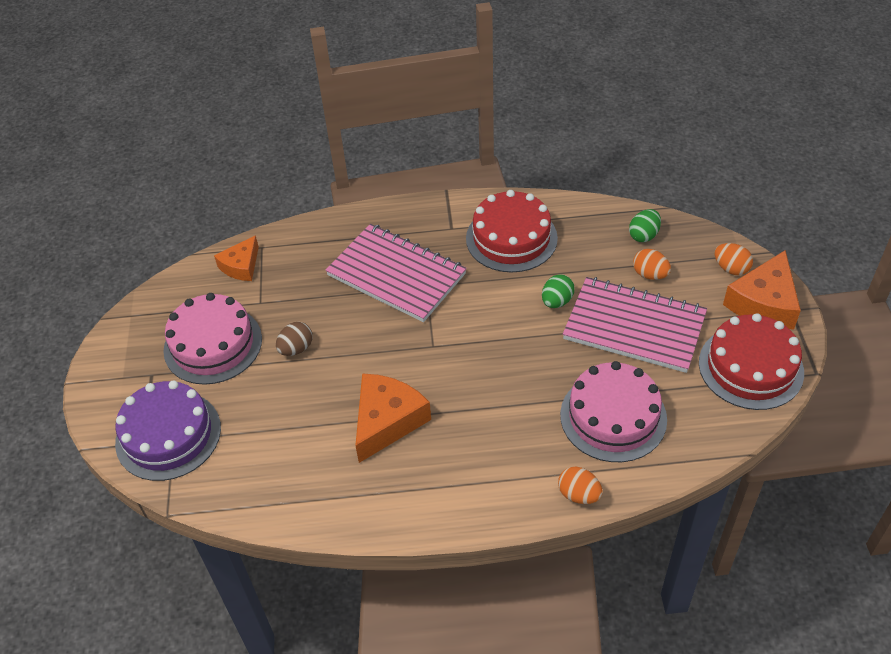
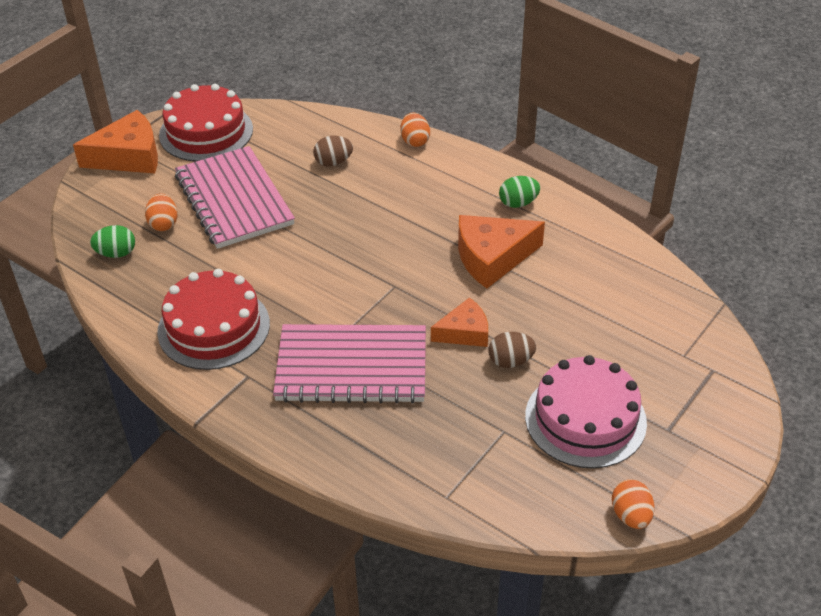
camera: 140 degrees left, 5 degrees down
(168, 435) = (686, 362): purple cake -> none
(241, 266) = (488, 488): orange cheese -> orange cheese (464, 332)
(396, 275) = (352, 366): pink notebook -> pink notebook turned 75 degrees counterclockwise
(557, 301) = (258, 253): green egg -> green egg (518, 203)
(613, 417) = (333, 162): pink cake -> brown egg
(731, 268) = (106, 189): orange egg -> orange egg (630, 515)

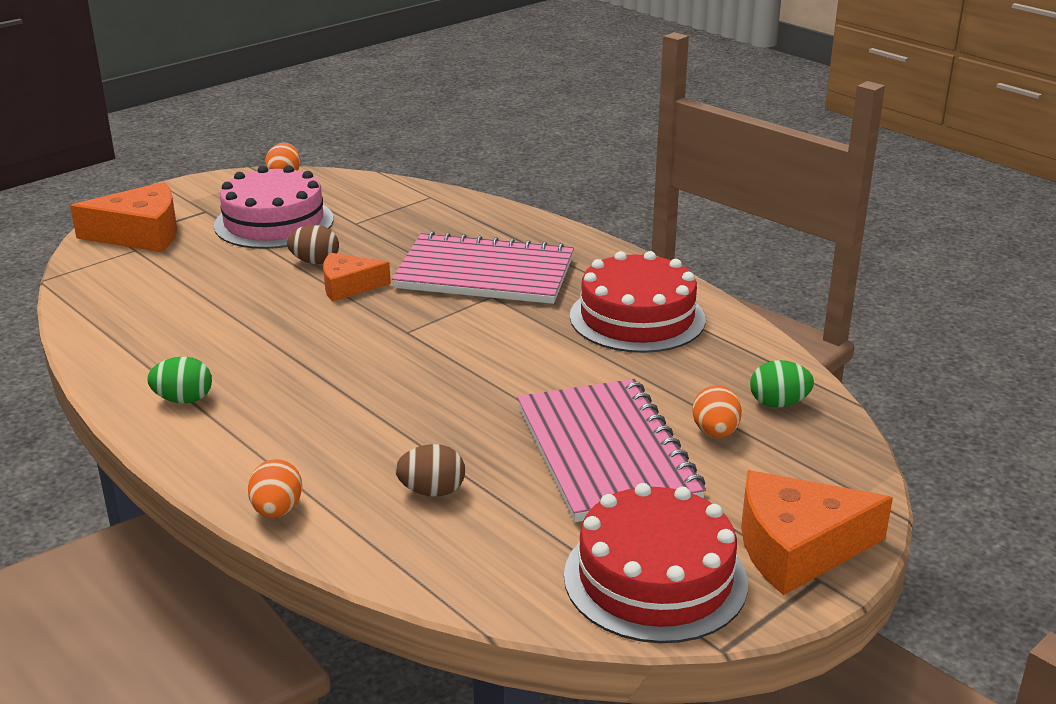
camera: 170 degrees left, 15 degrees down
(492, 257) = (268, 345): orange cheese -> orange cheese (140, 234)

